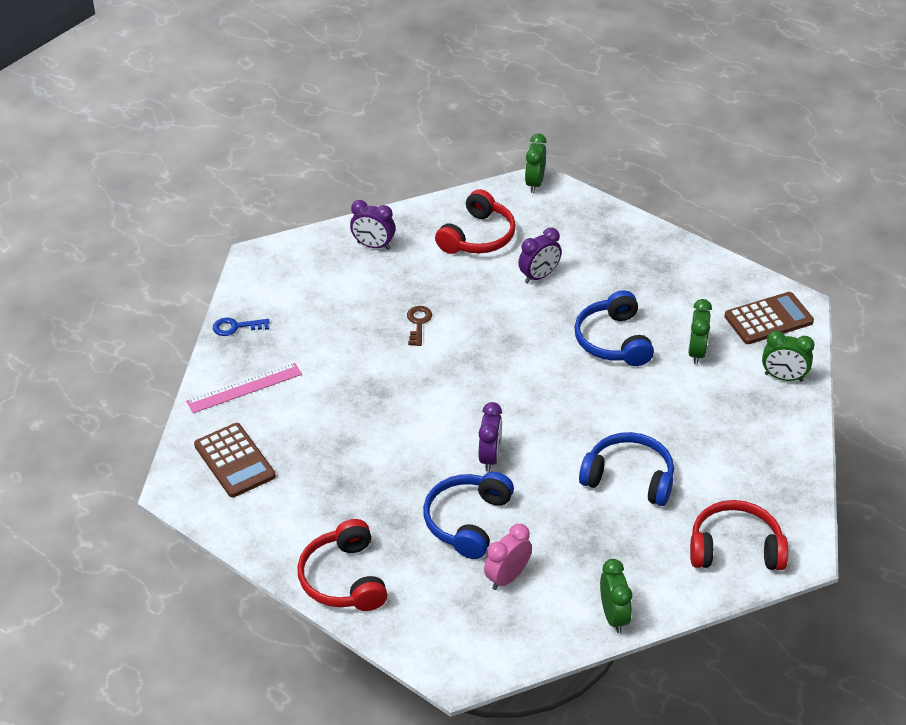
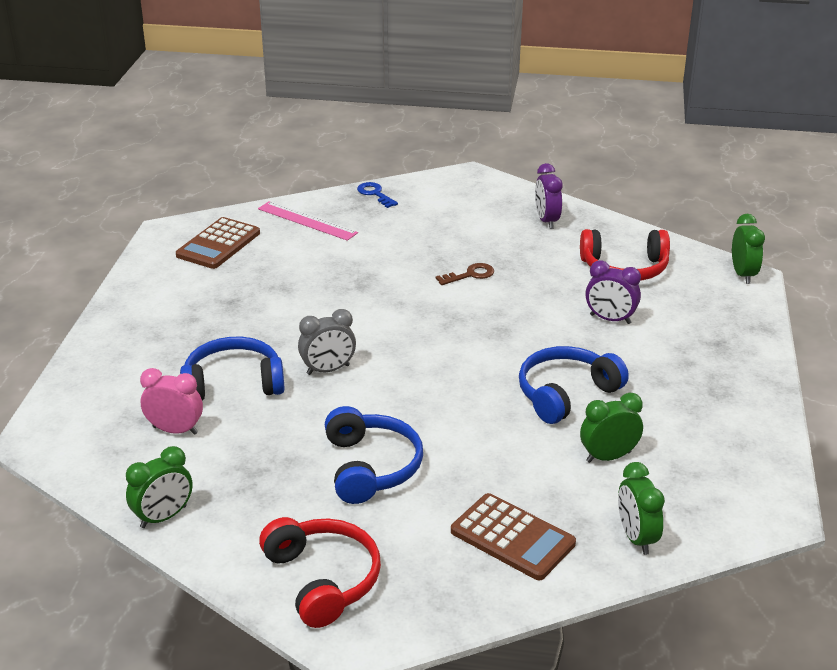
camera: 60 degrees right, 10 degrees down
(343, 579) = (116, 340): red headphones -> none
(490, 457) = (328, 370): purple clock -> grey clock
(534, 183) = (743, 274): green clock -> green clock turned 105 degrees clockwise
(768, 319) = (723, 496): brown calculator -> brown calculator (512, 537)

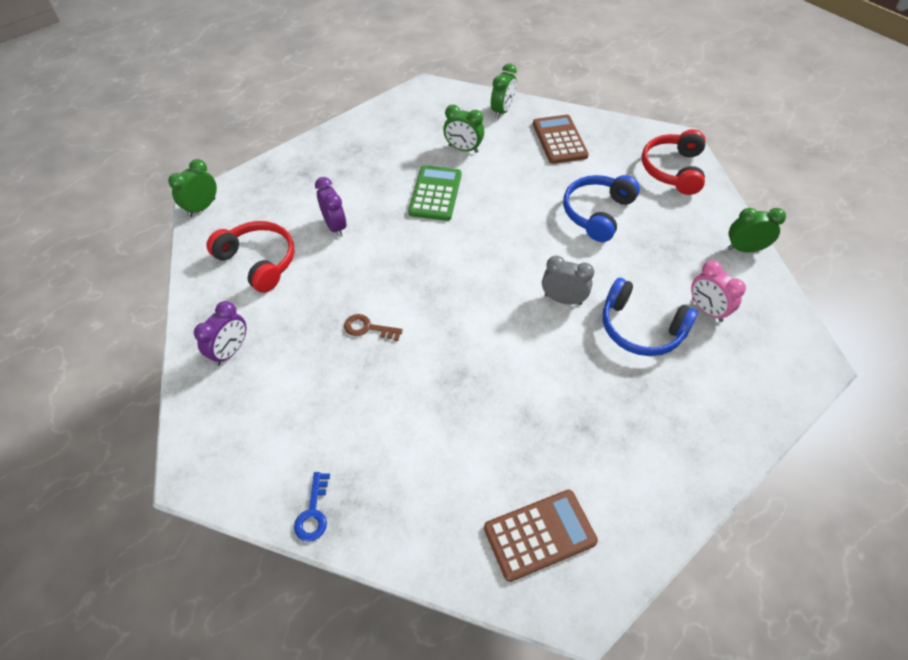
camera: 140 degrees left, 20 degrees up
(307, 221) = (422, 512): pink ruler -> none
(565, 393) = (435, 193): blue headphones -> green calculator

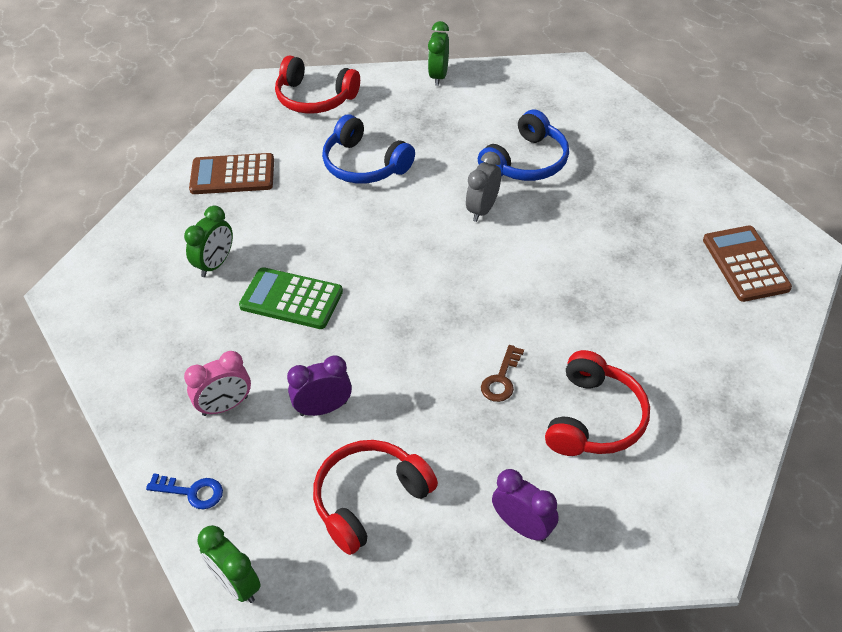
camera: 80 degrees left, 5 degrees down
(313, 512) = (738, 435): blue key -> blue key (191, 492)
(330, 396) = (595, 418): none -> red headphones
(502, 111) = (154, 218): green clock -> none
(706, 310) = (509, 116): pink clock -> pink clock (225, 406)

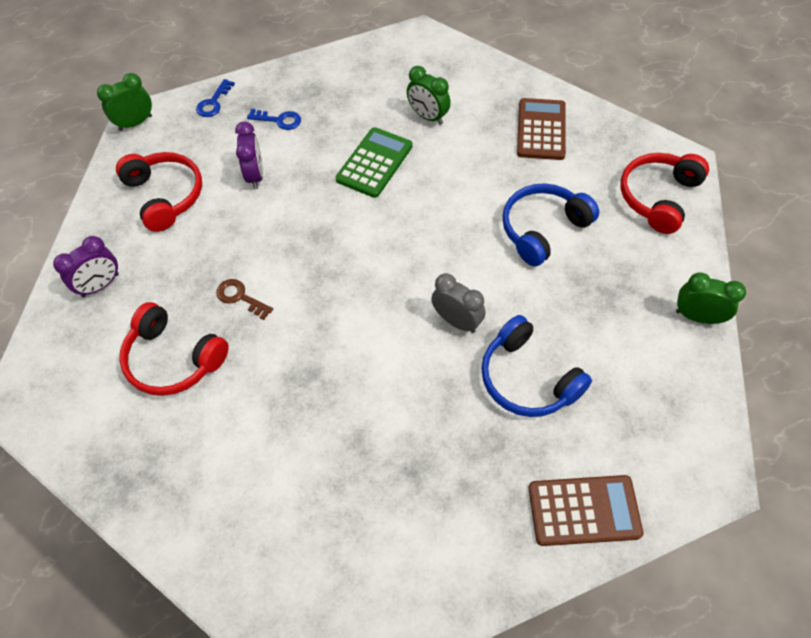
camera: 100 degrees right, 10 degrees up
(225, 406) = (279, 120): pink clock -> blue key
(745, 264) = (313, 572): brown calculator -> brown calculator (584, 511)

